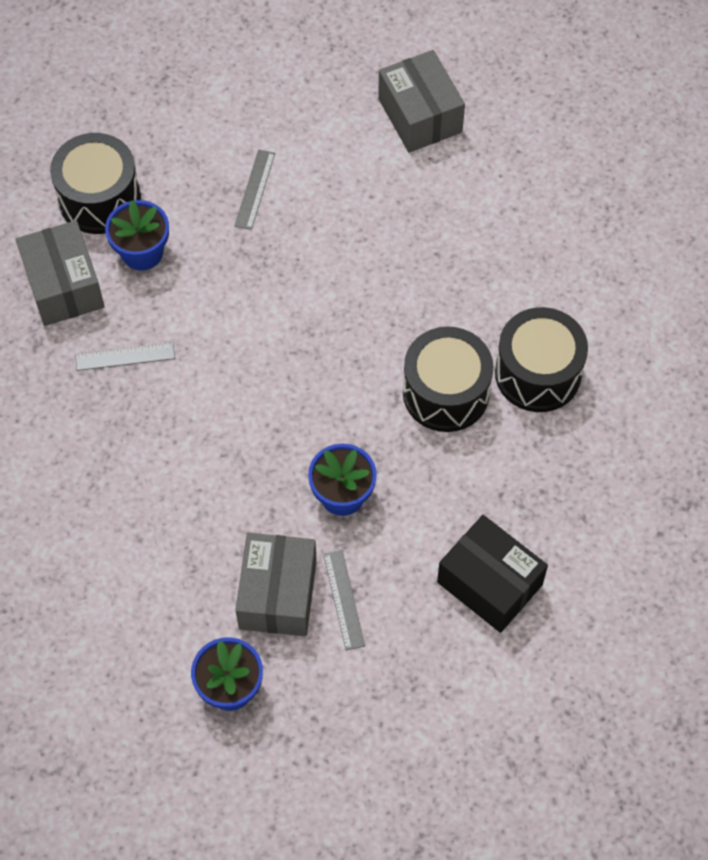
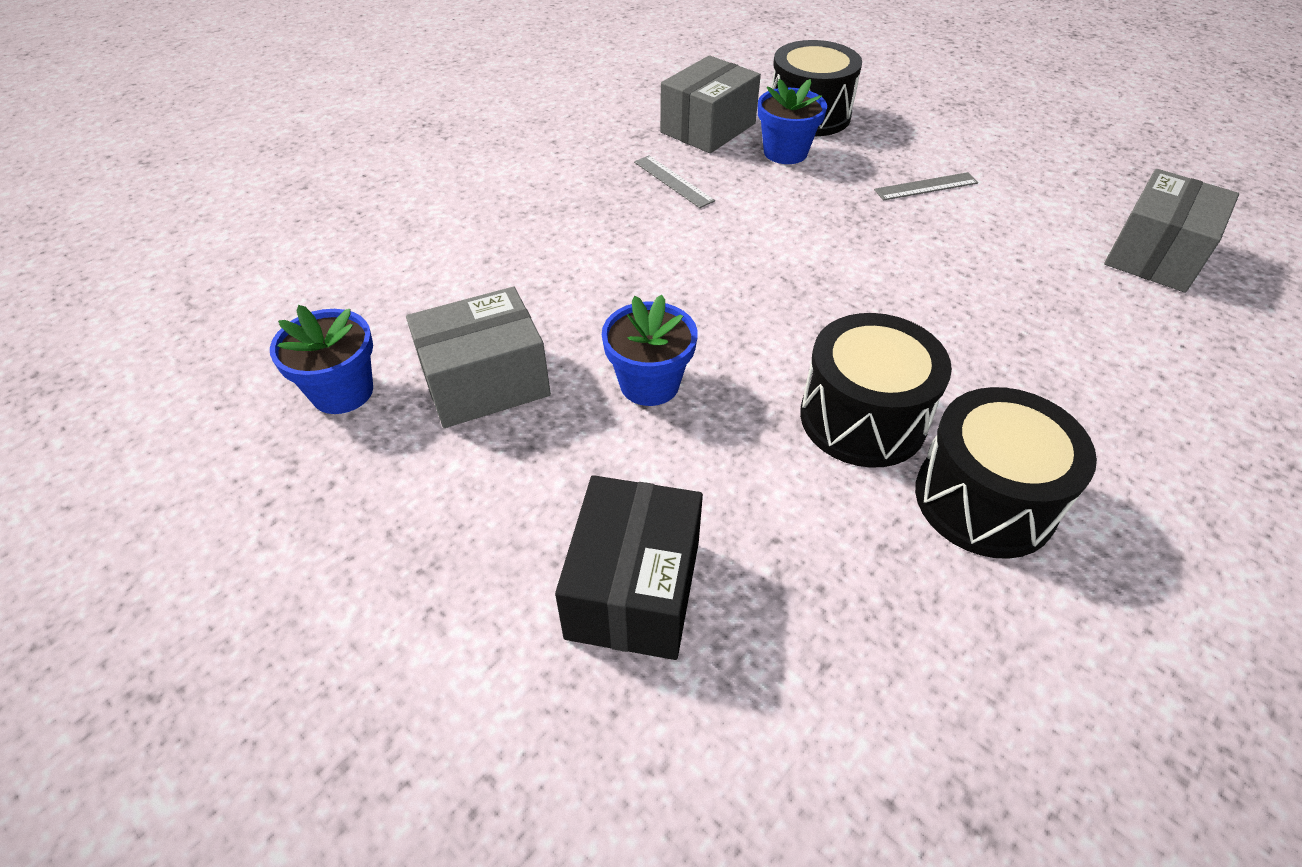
camera: 60 degrees right, 15 degrees down
(344, 599) = (513, 442): grey ruler -> none

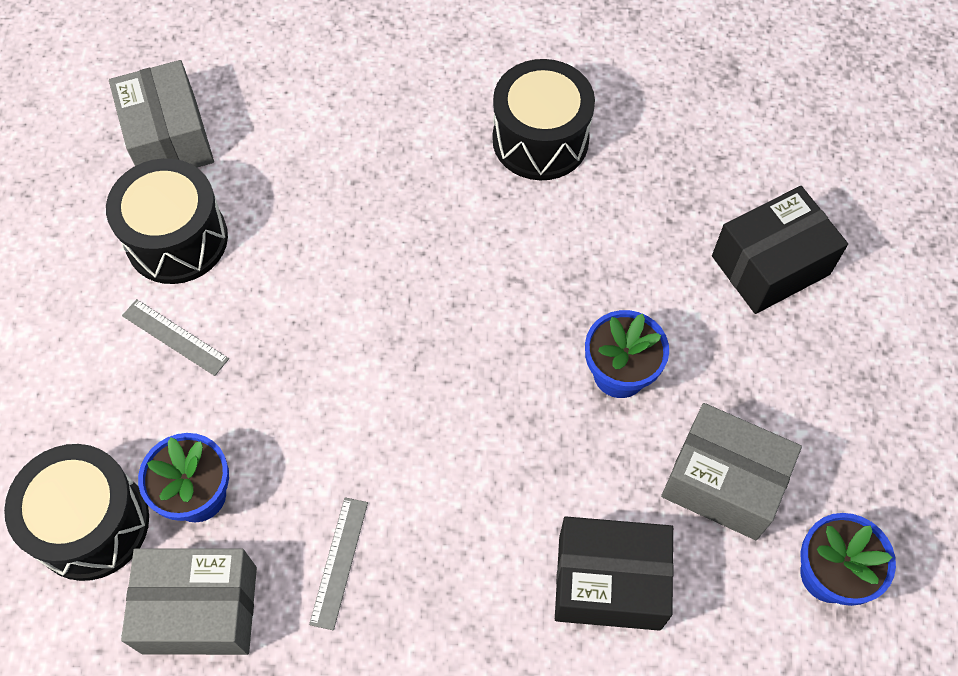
camera: 130 degrees left, 15 degrees up
(505, 277) = (609, 582): none -> black box
(863, 418) = (530, 230): black drum -> black drum (177, 239)
(1155, 255) = (169, 139): grey box -> grey box turned 75 degrees clockwise

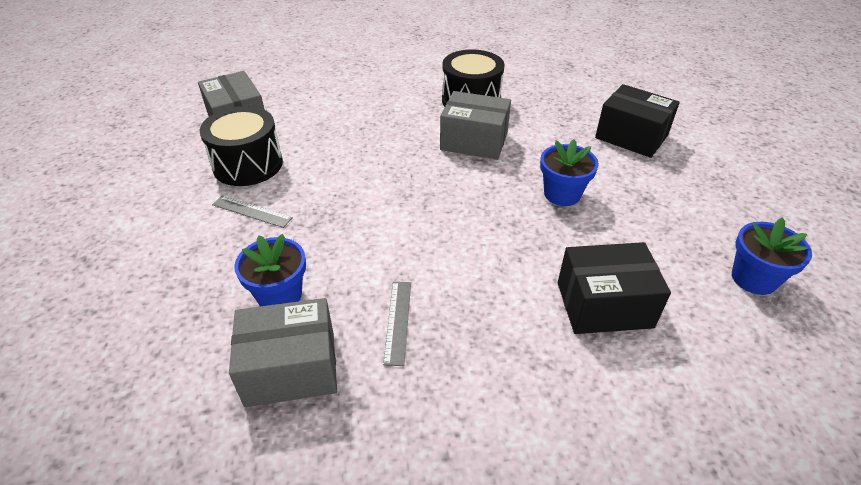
camera: 10 degrees left, 20 degrees down
(91, 524) = (195, 325): black drum -> none
(723, 482) = (656, 239): grey box -> grey box (474, 141)
(770, 265) = (631, 136): black box -> black box turned 75 degrees clockwise

